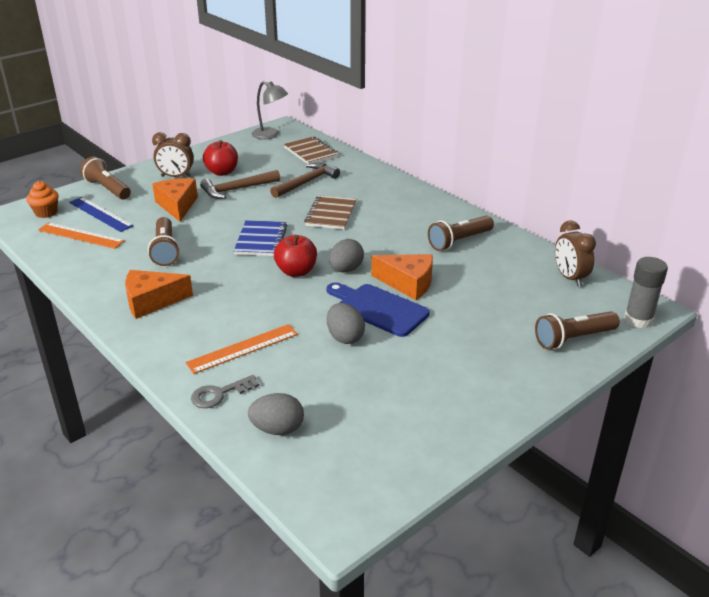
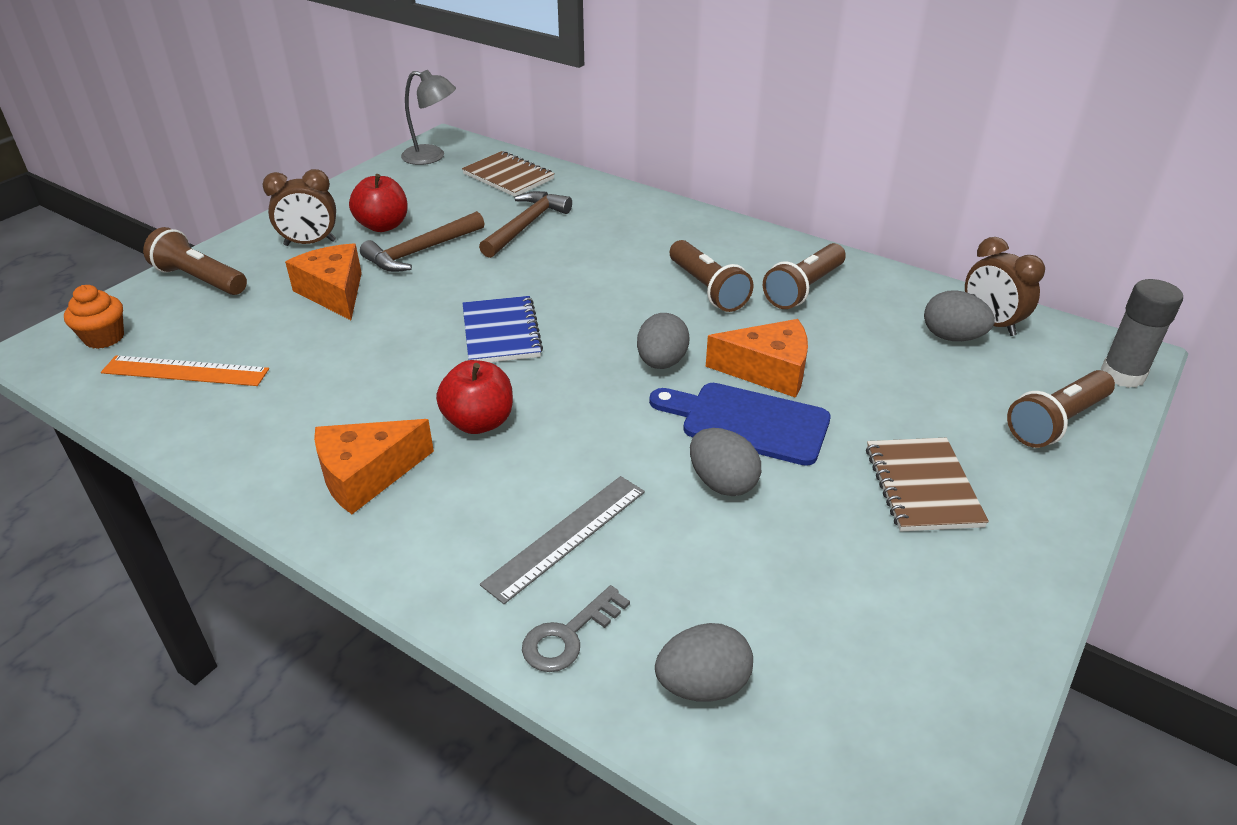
camera: 15 degrees left, 5 degrees up
(100, 214) = (205, 326): blue ruler -> none
(165, 250) = (348, 375): brown flashlight -> brown flashlight (707, 289)
(243, 348) = (566, 536): orange ruler -> grey ruler
(296, 271) = (585, 379): red apple -> red apple (479, 422)
(330, 214) = (589, 273): brown notebook -> brown notebook (922, 487)
(538, 282) = (952, 337): none -> grey egg

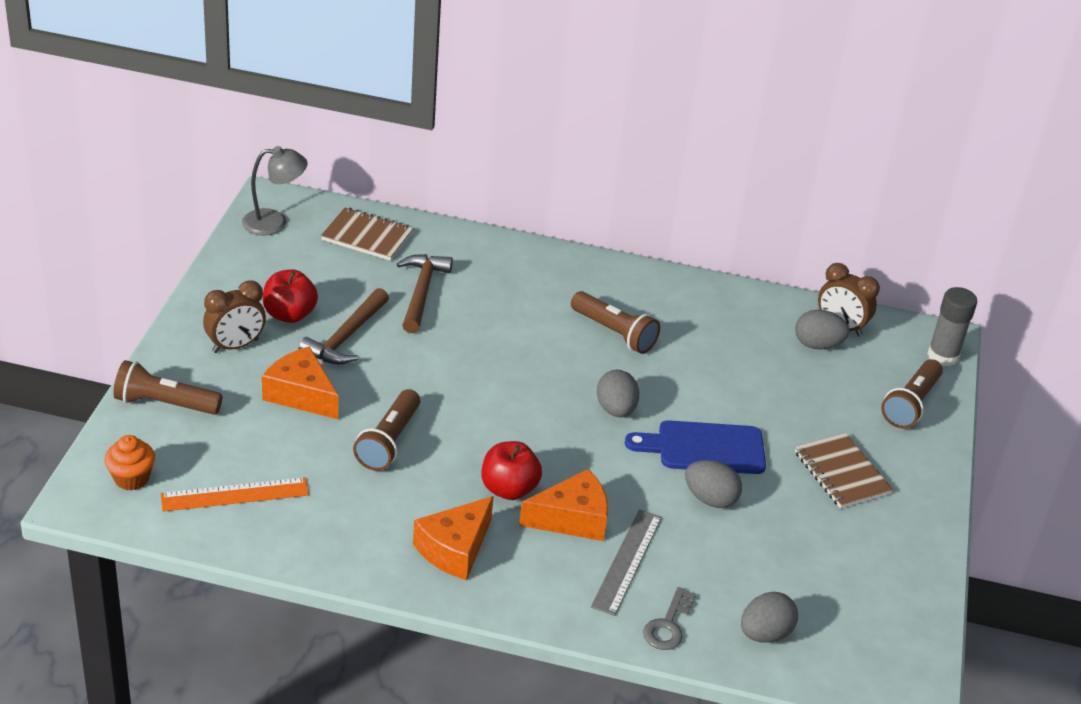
camera: 25 degrees left, 0 degrees up
(501, 333) = (473, 407): blue notebook -> none
(768, 370) = (698, 401): orange cheese -> orange cheese (572, 518)
(803, 289) = (690, 319): brown flashlight -> brown flashlight (389, 441)

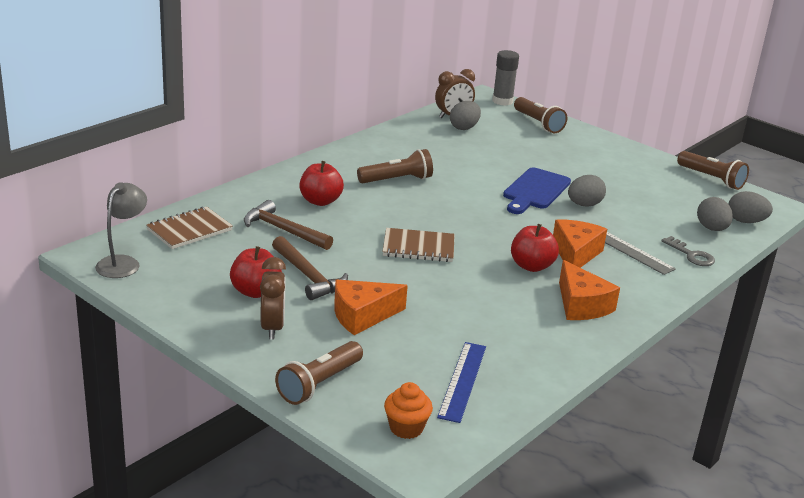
camera: 60 degrees left, 10 degrees down
(235, 495) = (463, 381): orange ruler -> blue ruler
(389, 441) = (447, 295): brown flashlight -> brown flashlight (711, 179)
(507, 295) = (320, 201): none -> red apple
(615, 410) = (477, 205): grey egg -> grey egg (745, 221)
(841, 473) = (585, 161): brown notebook -> brown notebook (418, 247)

